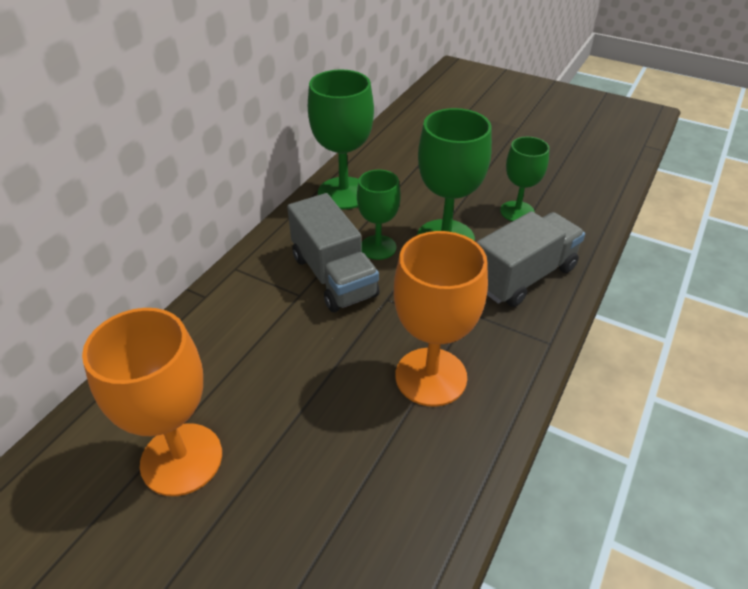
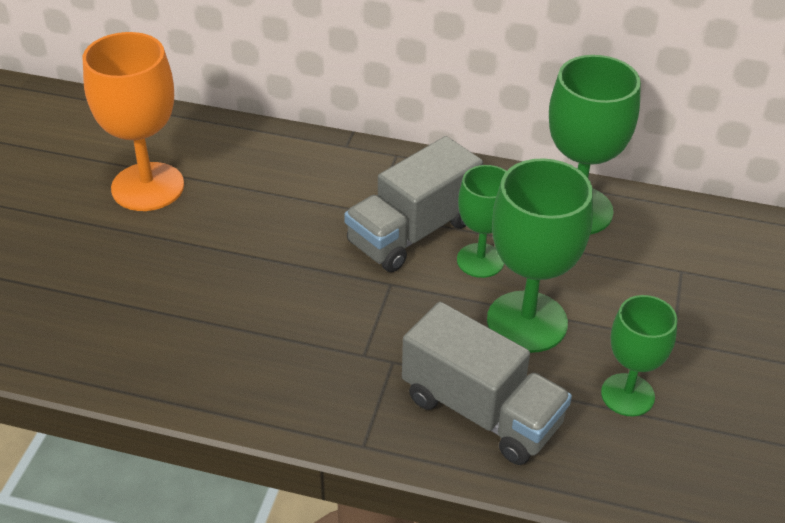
camera: 75 degrees right, 0 degrees up
(431, 376) = (280, 338): orange goblet -> none

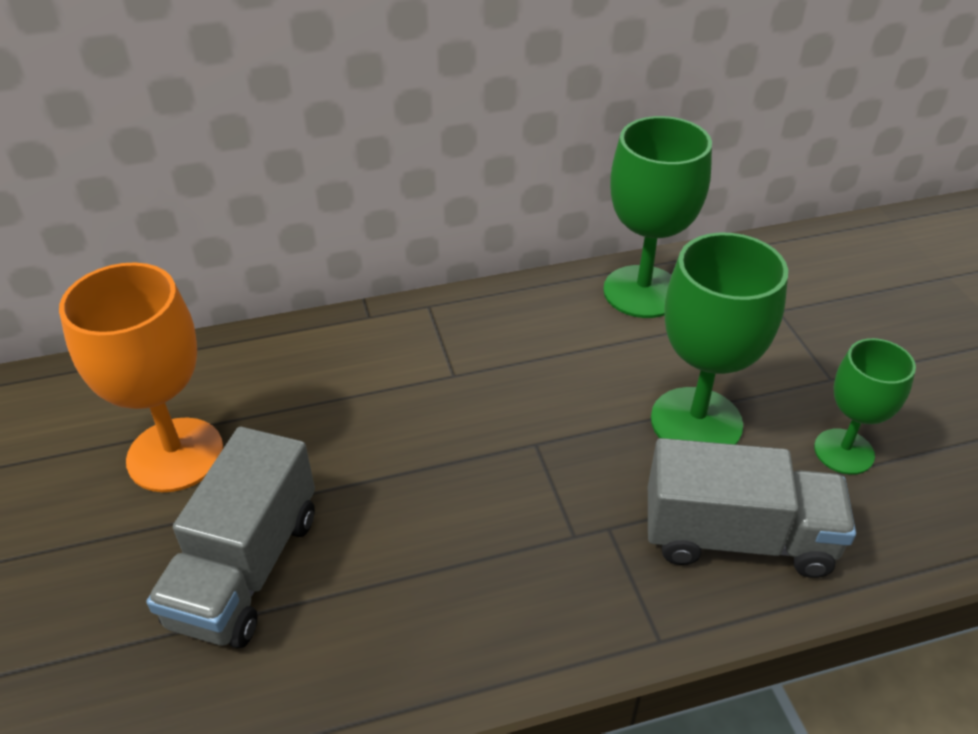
camera: 30 degrees left, 0 degrees up
(412, 232) = (512, 379): grey truck -> grey truck (246, 568)
(480, 260) = (600, 379): green goblet -> none

